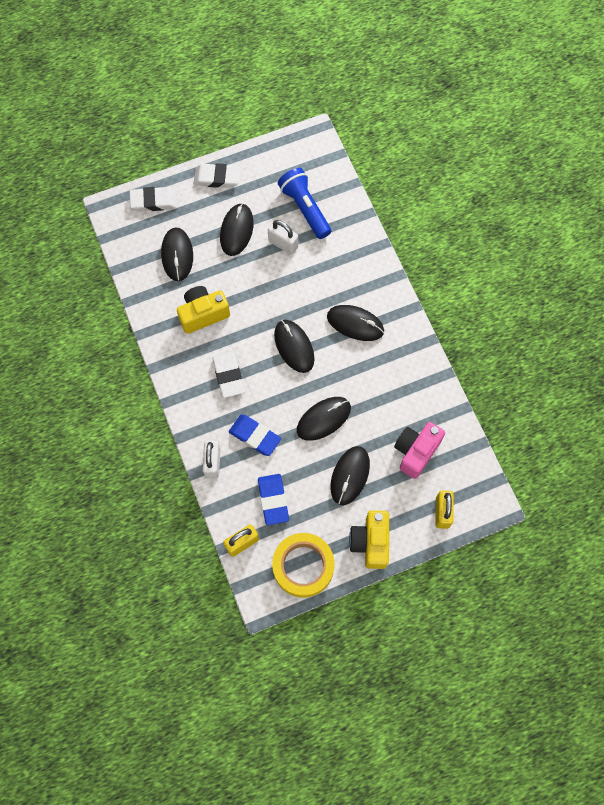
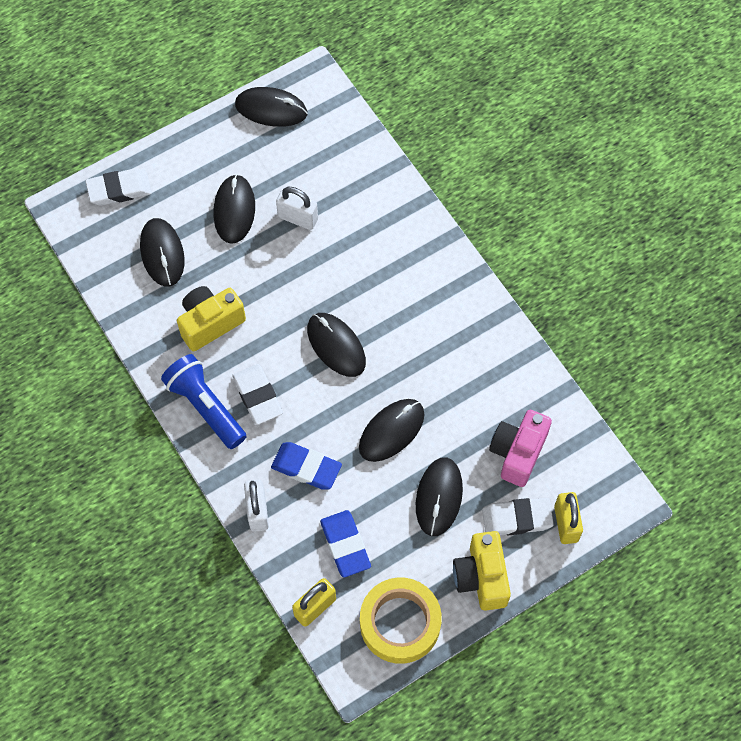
camera: 10 degrees left, 5 degrees down
(217, 178) = (196, 148): white eraser -> white eraser (517, 519)
(305, 208) = (317, 169): blue flashlight -> blue flashlight (205, 406)
(355, 324) = (409, 304): black mouse -> black mouse (271, 109)

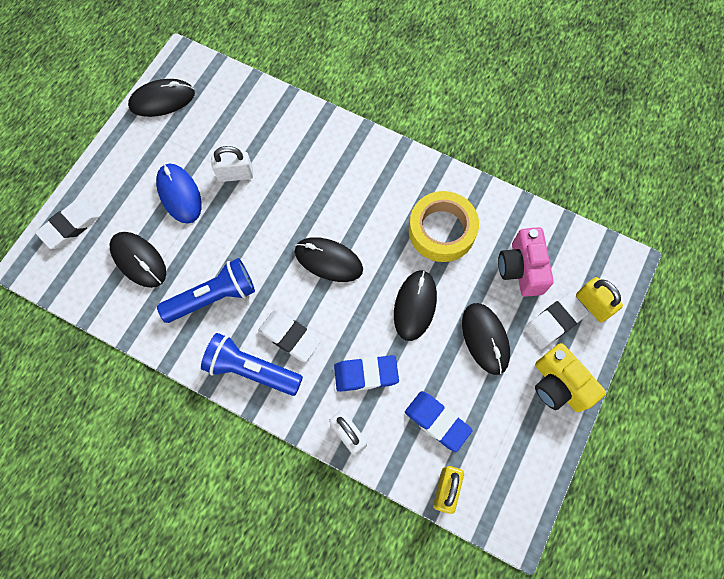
camera: 30 degrees left, 5 degrees up
(210, 323) = (214, 297): yellow camera -> blue flashlight
(234, 210) = (179, 194): black mouse -> blue mouse
(400, 623) = (521, 461): yellow tape -> yellow tape (442, 230)

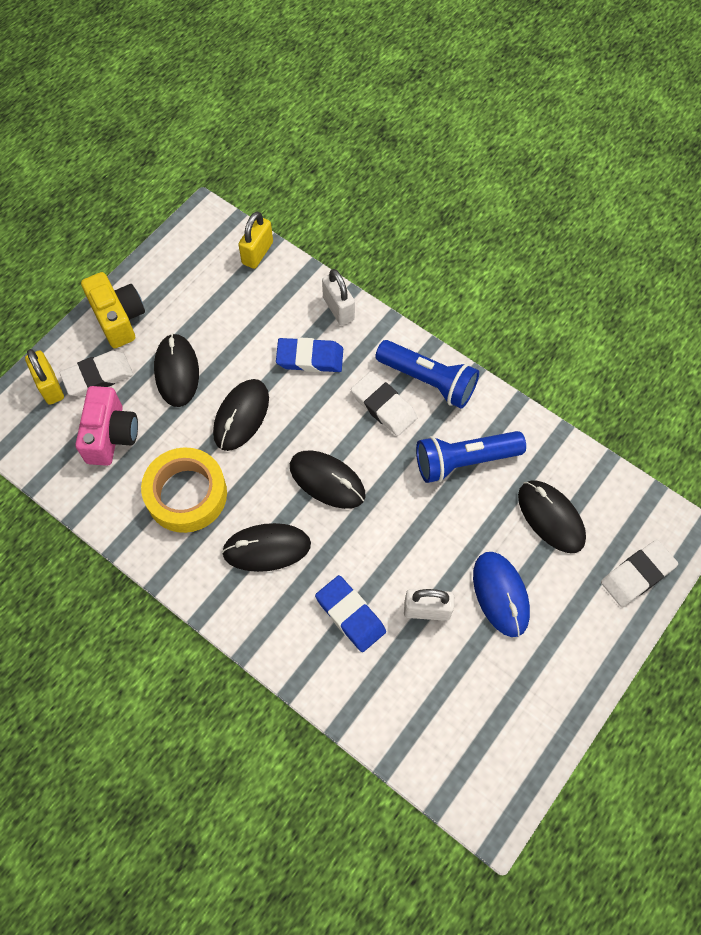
camera: 170 degrees left, 5 degrees down
(162, 100) = (522, 746): black mouse -> black mouse (266, 548)
(437, 421) = (249, 306): blue eraser -> blue eraser (350, 615)

